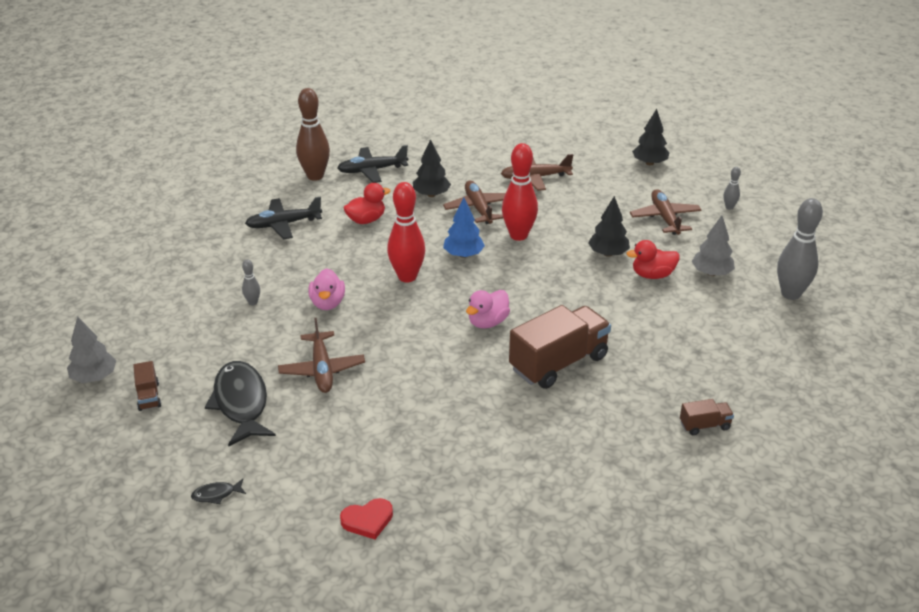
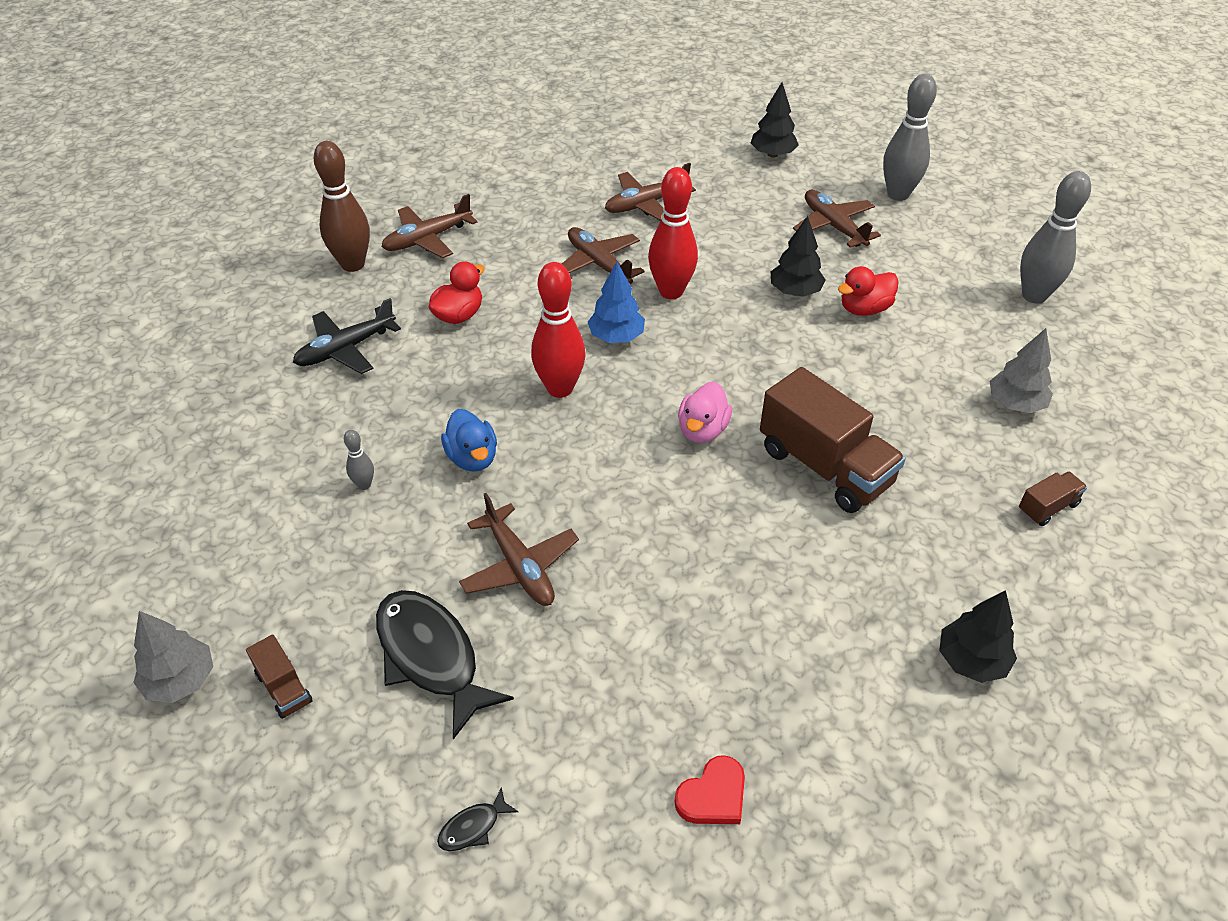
camera: 20 degrees left, 10 degrees up
(327, 303) = (472, 458): pink duck -> blue duck
(372, 170) = (427, 239): black plane -> brown plane
(431, 194) = (526, 257): black tree -> black tree (971, 661)
(558, 363) = (824, 467): brown truck -> brown truck turned 105 degrees clockwise
(711, 273) = (930, 289): grey tree -> grey tree (1015, 404)
(729, 207) = (898, 194): grey bowling pin -> grey bowling pin, size x2.16

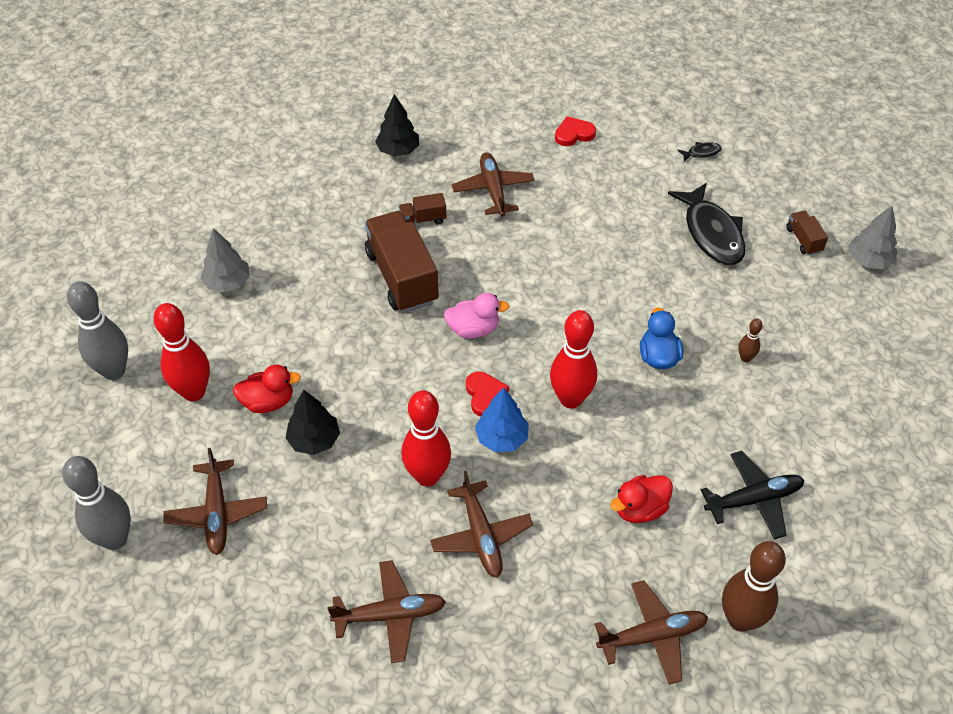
camera: 160 degrees left, 5 degrees up
(364, 485) = (745, 358): grey bowling pin -> brown bowling pin
(520, 566) = (643, 269): brown plane -> brown plane (493, 189)
(653, 369) = (485, 395): none -> red heart
(702, 430) = (473, 329): pink duck -> pink duck turned 45 degrees clockwise
(772, 154) = (196, 658): black tree -> none
(941, 299) = (194, 392): none -> red bowling pin
(1047, 507) = (277, 211): brown truck -> brown truck (423, 219)

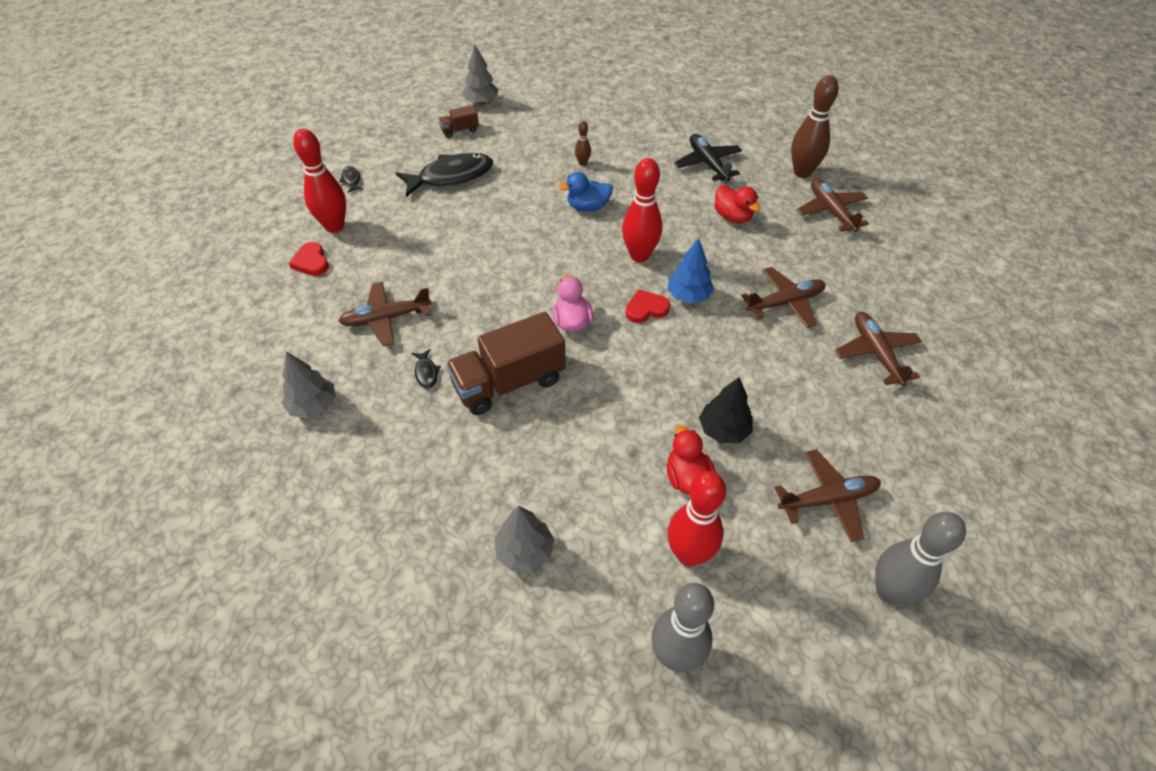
camera: 95 degrees left, 0 degrees up
(398, 150) = (313, 405): black tree -> grey tree
(423, 219) = (426, 372): brown truck -> black fish
(427, 476) = (739, 341): red bowling pin -> red bowling pin (334, 226)

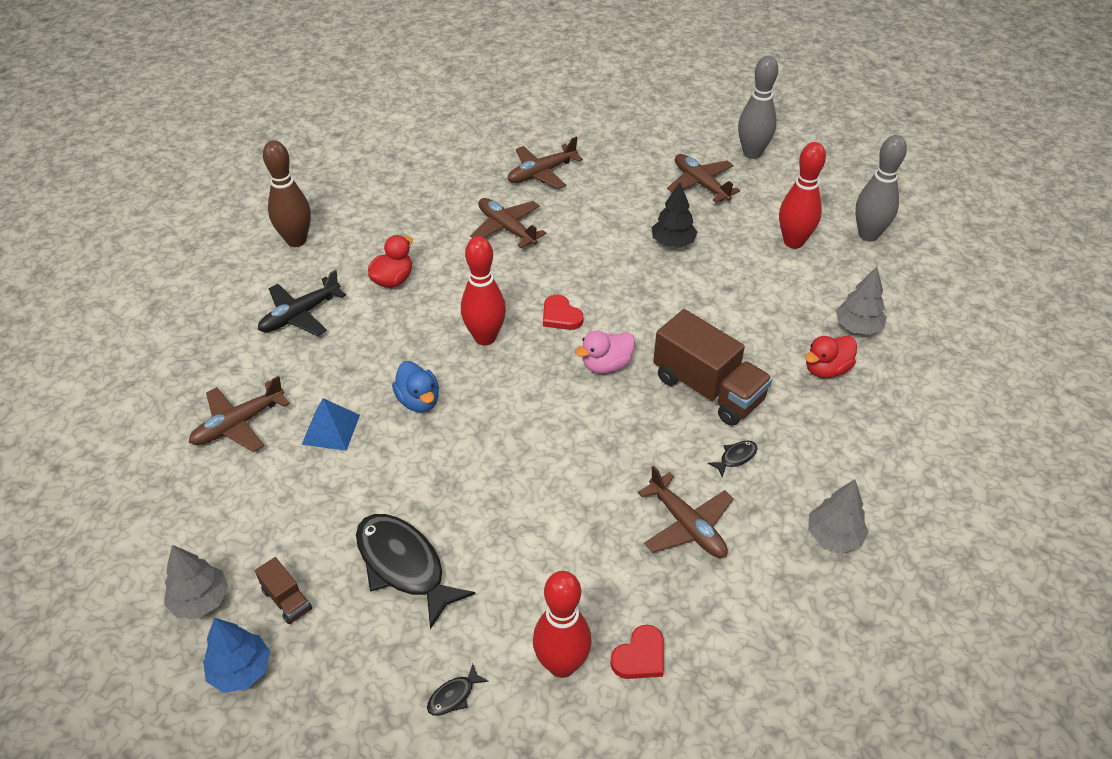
camera: 110 degrees left, 5 degrees down
(582, 163) = (331, 429): brown bowling pin -> blue pyramid
(687, 477) = (731, 254): red duck -> red duck (826, 369)
(688, 295) = (527, 290): blue tree -> blue tree (241, 670)
(830, 211) = (358, 214): brown plane -> brown plane (238, 424)

